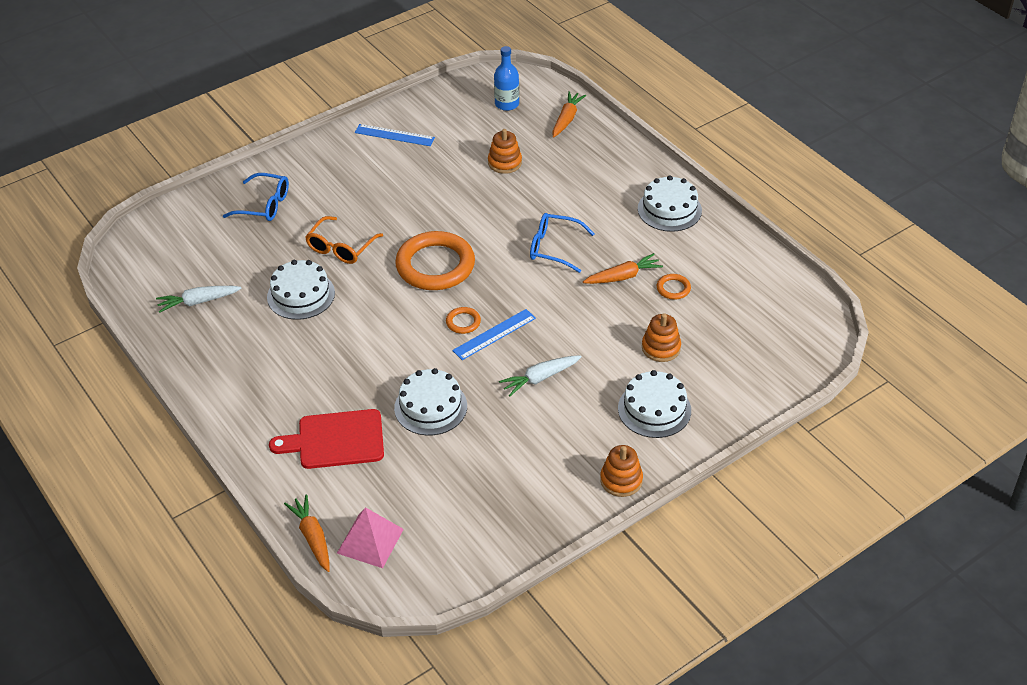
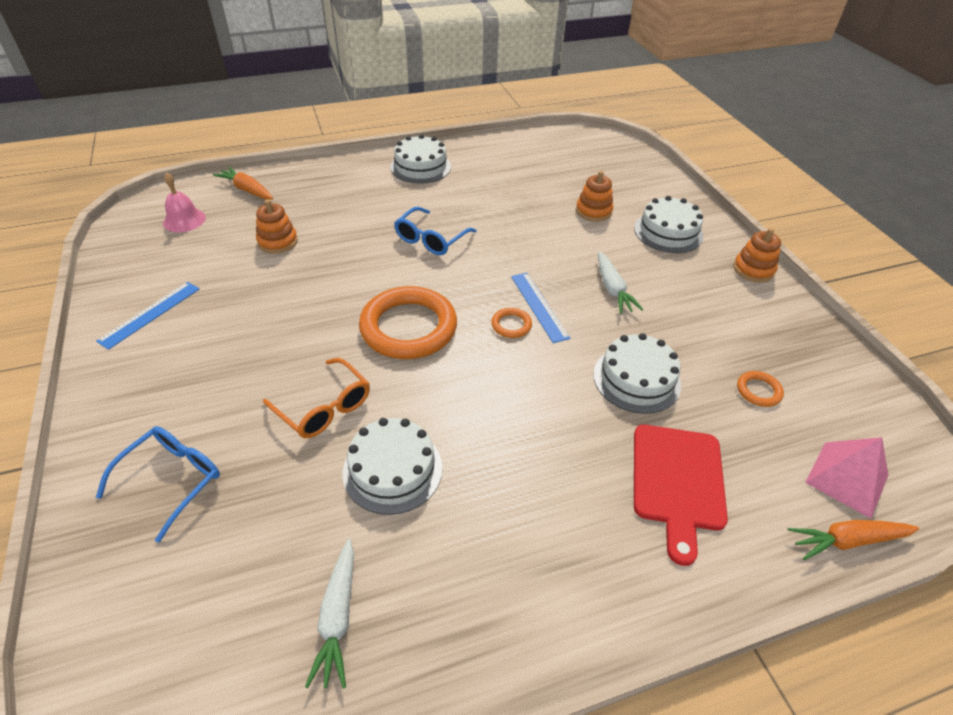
camera: 75 degrees left, 0 degrees up
(507, 104) = (184, 220): blue bottle -> pink bell
(623, 277) = (493, 210): orange carrot -> none
(673, 288) = (522, 188): orange ring -> orange ring (758, 391)

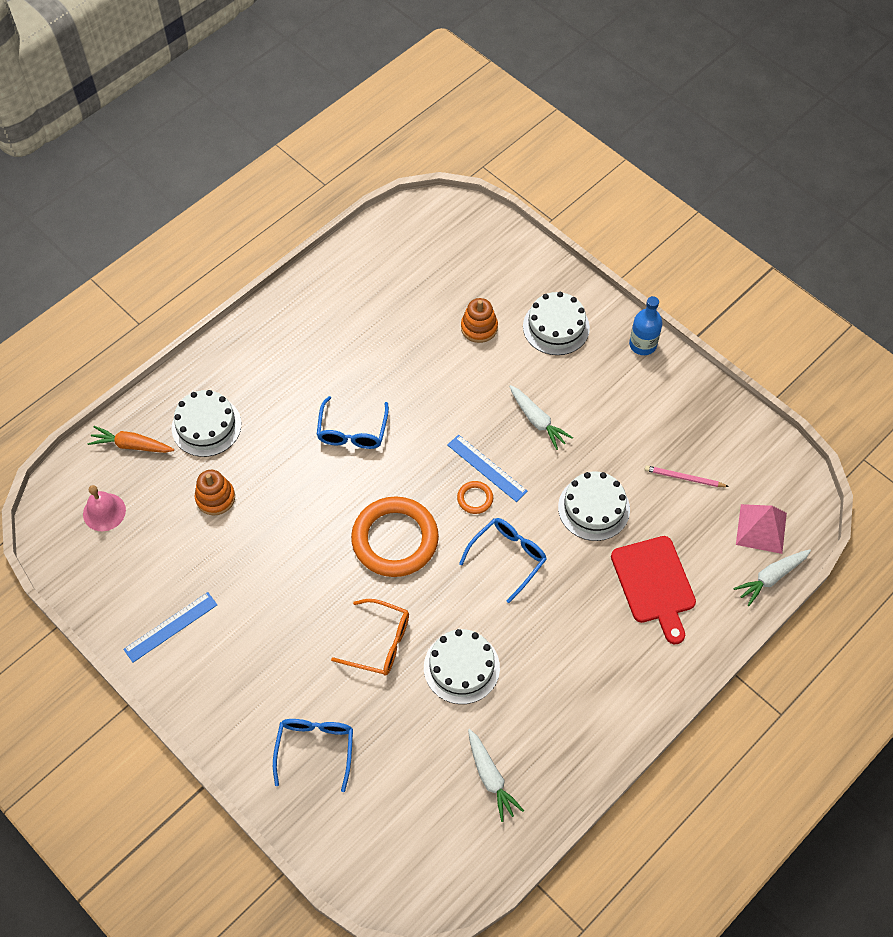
camera: 25 degrees left, 15 degrees up
(150, 314) = (170, 627): blue ruler -> blue ruler turned 45 degrees clockwise
(420, 167) = (281, 335): white cake -> white cake (206, 426)
(514, 386) = (508, 557): none -> blue glasses
(753, 270) = (642, 344): orange stacking toy -> blue bottle
(758, 391) = (684, 478): orange ring -> pink pencil
(847, 541) = (771, 577): orange carrot -> white carrot

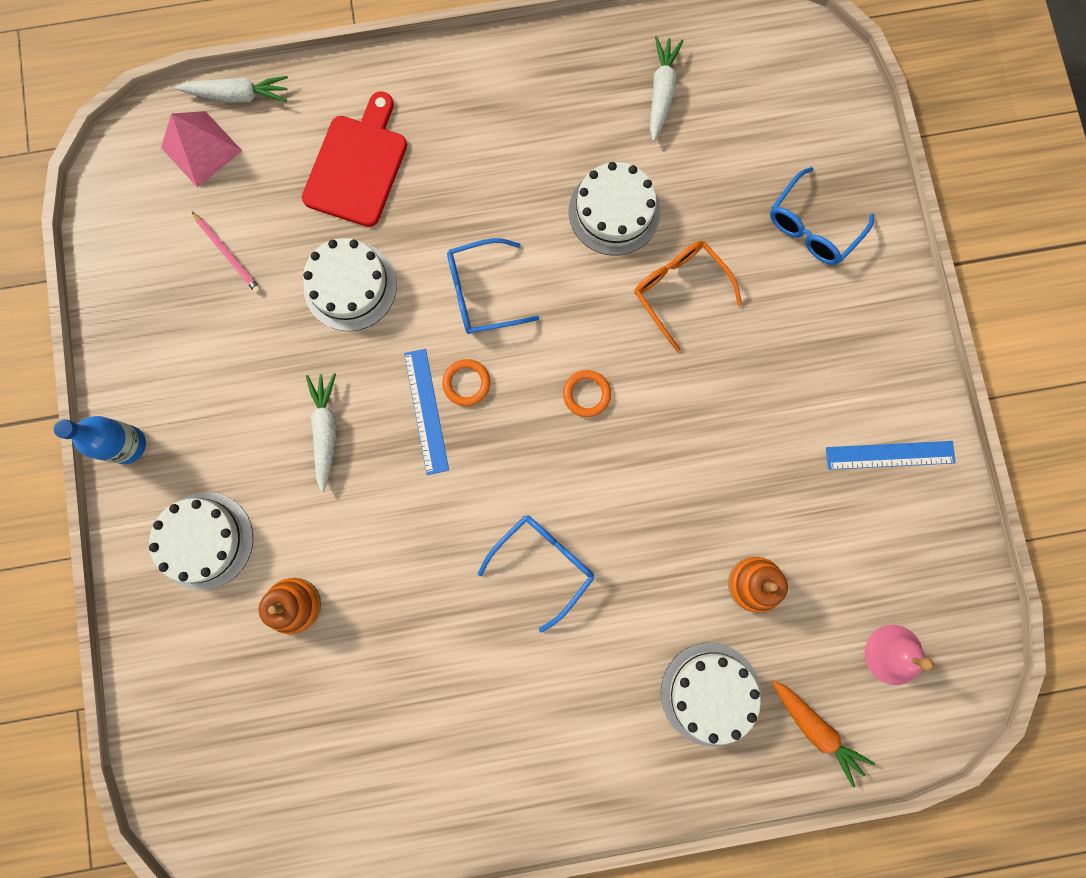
camera: 145 degrees left, 20 degrees up
(395, 539) = (586, 394): orange ring -> orange ring, size x0.42

